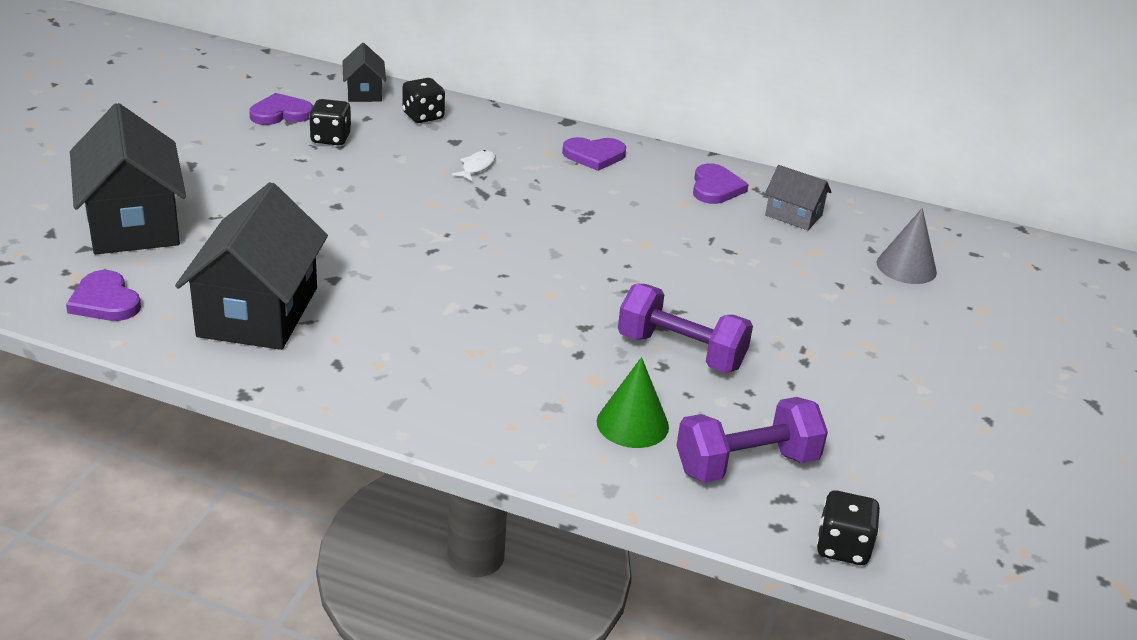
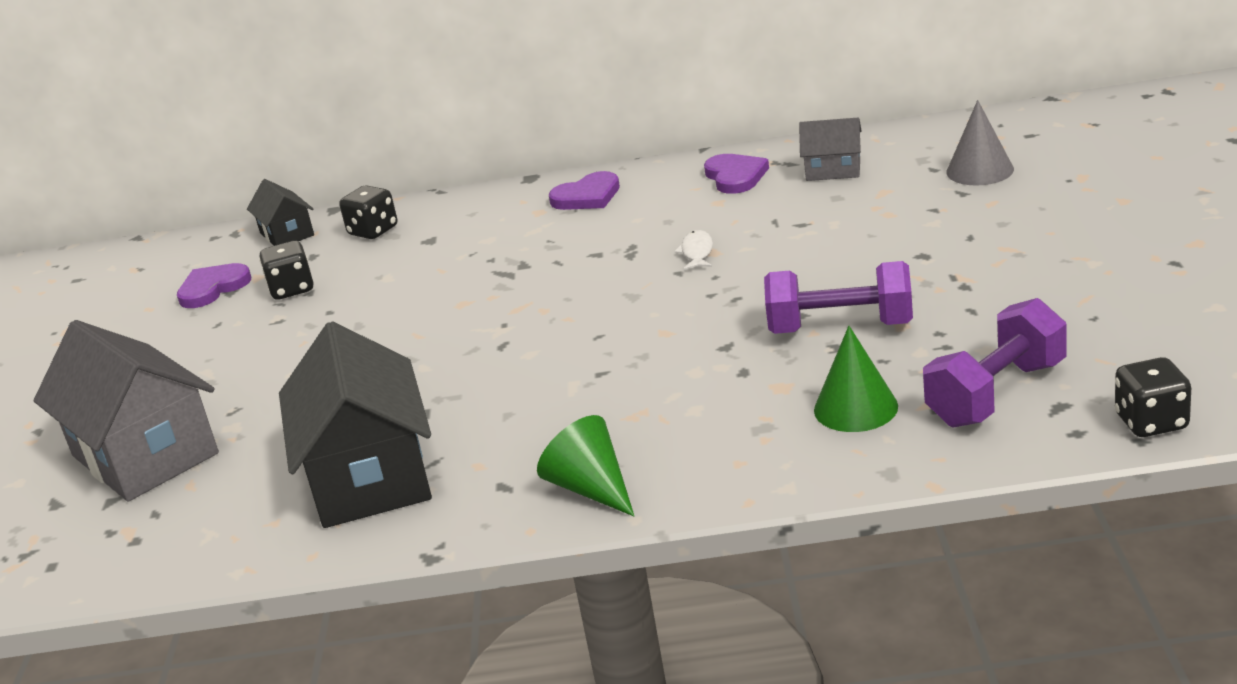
camera: 15 degrees left, 5 degrees down
(105, 301) = (185, 539): purple heart -> none
(133, 223) = (145, 455): black house -> grey house
(393, 395) = (591, 488): none -> green cone
(477, 167) = (476, 253): white fish -> white fish (697, 252)

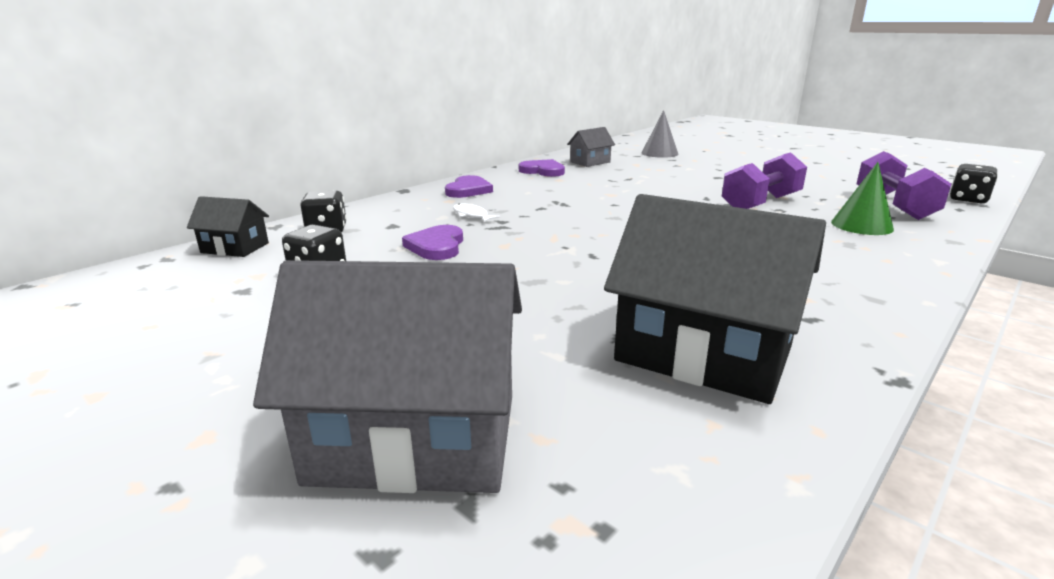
camera: 50 degrees left, 5 degrees down
(213, 288) = (216, 293): purple heart -> purple heart (436, 246)
(591, 488) = (860, 298): green cone -> none
(697, 252) = (602, 196): white fish -> white fish (472, 215)

